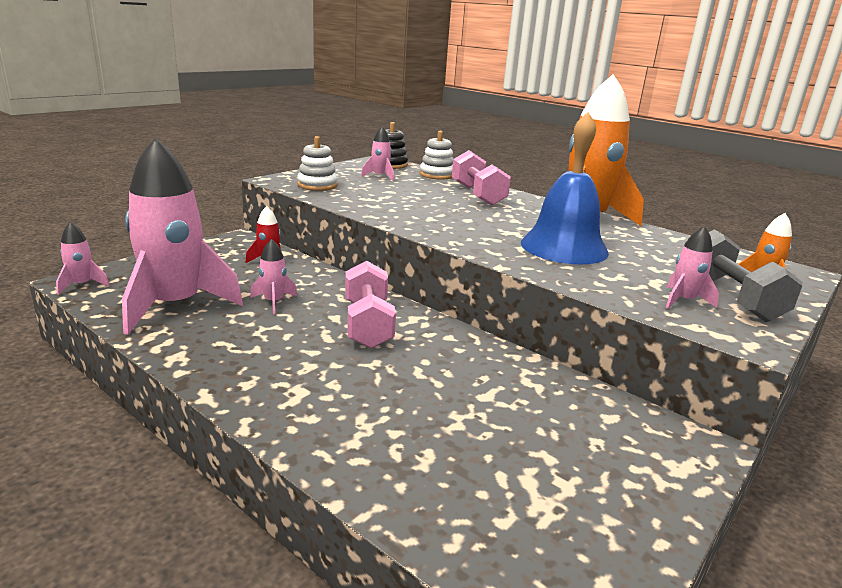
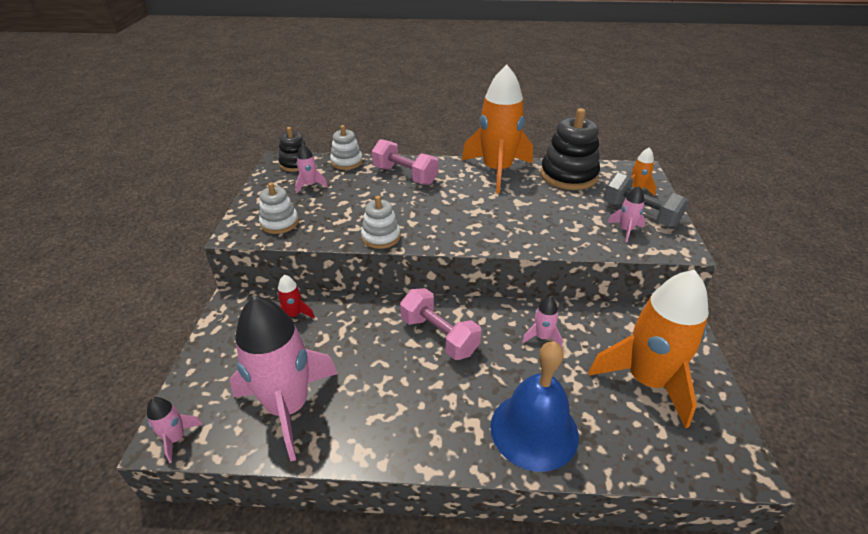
camera: 35 degrees left, 15 degrees up
(274, 302) = (354, 355): pink rocket -> pink rocket (542, 337)
(385, 216) = (381, 237): none -> white stacking toy
(557, 468) = (646, 380): none -> orange rocket
(564, 247) = (521, 211): blue bell -> blue bell (534, 430)
(675, 245) = (568, 175): none -> black stacking toy

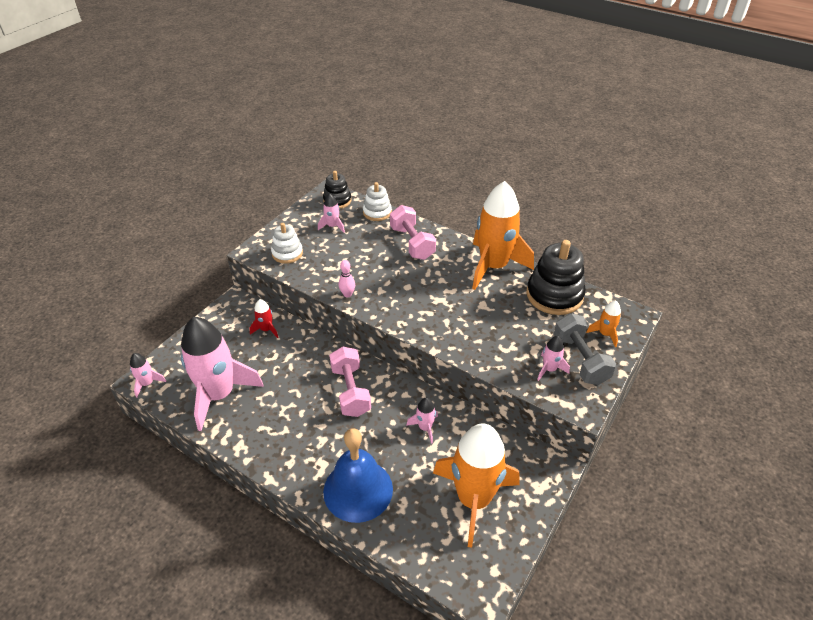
camera: 30 degrees right, 5 degrees up
(381, 237) = (347, 294): white stacking toy -> pink bowling pin

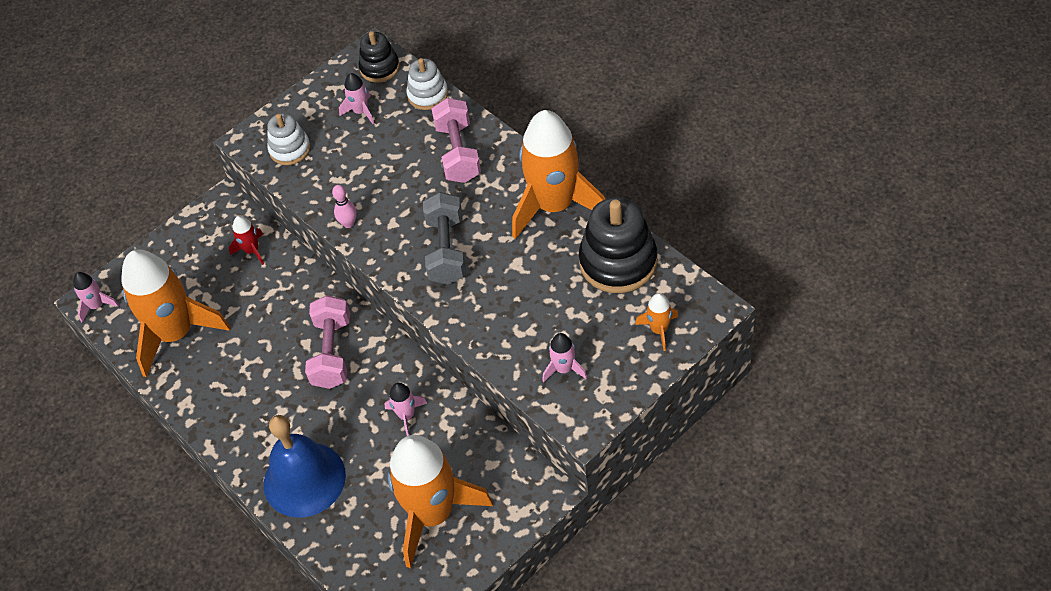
camera: 20 degrees right, 10 degrees up
(219, 395) = (176, 333): pink rocket -> orange rocket
(580, 359) = (609, 361): grey dumbbell -> grey dumbbell (446, 250)

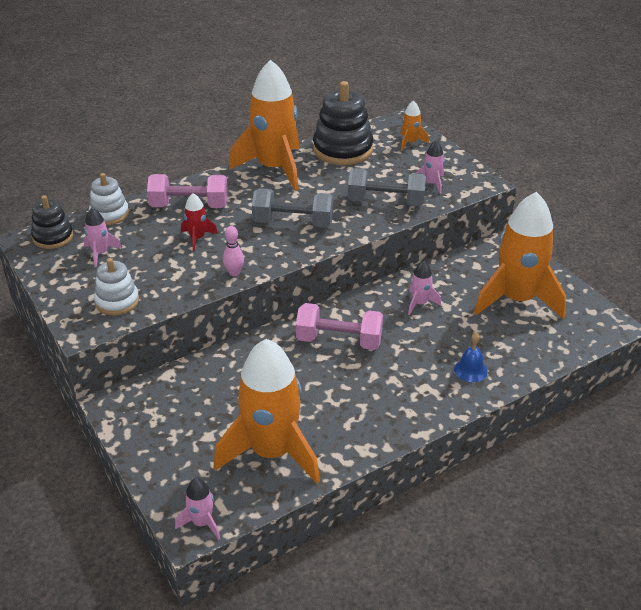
camera: 85 degrees left, 15 degrees down
(252, 250) = (191, 385): red rocket -> red rocket (197, 238)
(304, 479) = (470, 370): blue bell -> blue bell, size x0.44
(510, 328) = (386, 202): none -> grey dumbbell

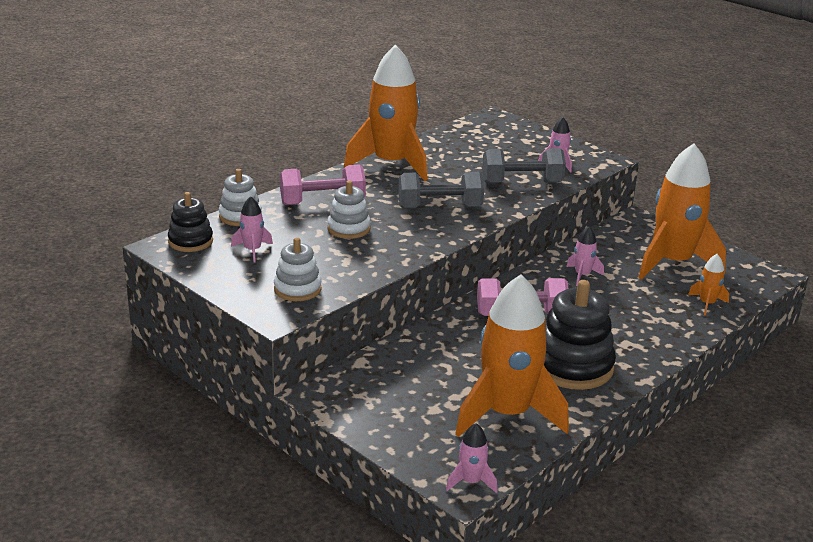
camera: 15 degrees left, 10 degrees down
(197, 238) = (348, 229): red rocket -> white stacking toy
(234, 273) = (405, 253): pink bowling pin -> none
(343, 150) = (452, 143): black stacking toy -> black stacking toy (573, 366)
(410, 143) = (515, 133): orange rocket -> orange rocket (707, 304)
(470, 370) = (662, 324): blue bell -> none

